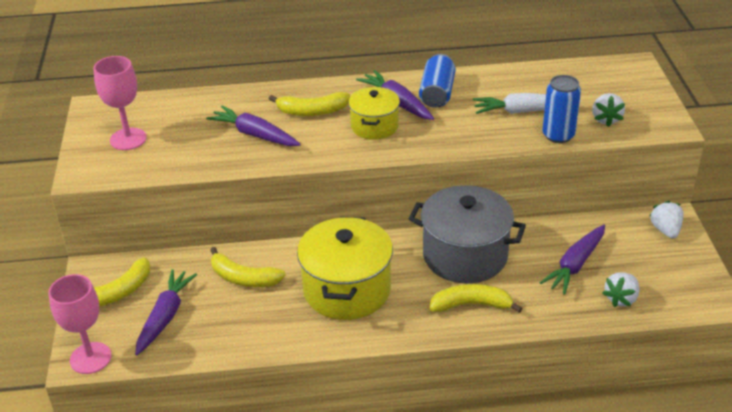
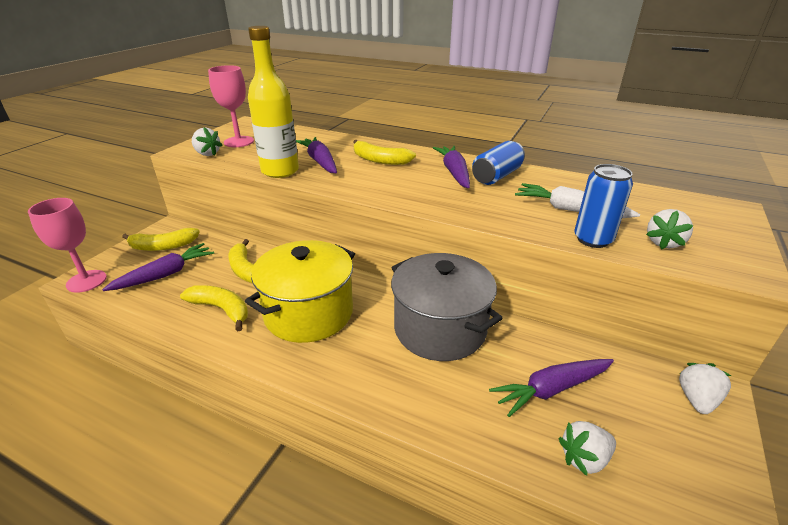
camera: 30 degrees right, 5 degrees down
(117, 168) = (207, 154): none -> white strawberry
(229, 161) = (280, 171): none -> yellow bottle
(374, 126) = (416, 182): yellow pot -> none
(471, 305) = (403, 379): yellow banana -> yellow banana (221, 309)

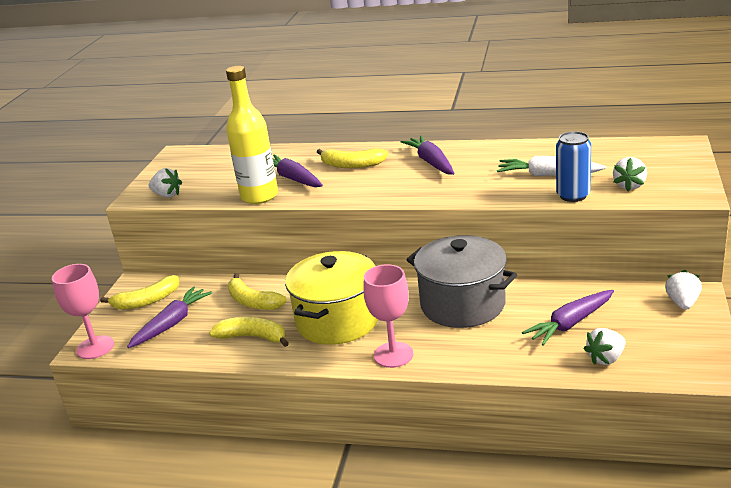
camera: 10 degrees left, 5 degrees down
(239, 142) = (189, 176): pink goblet -> pink goblet (393, 355)
(496, 176) = (472, 157): blue can -> none

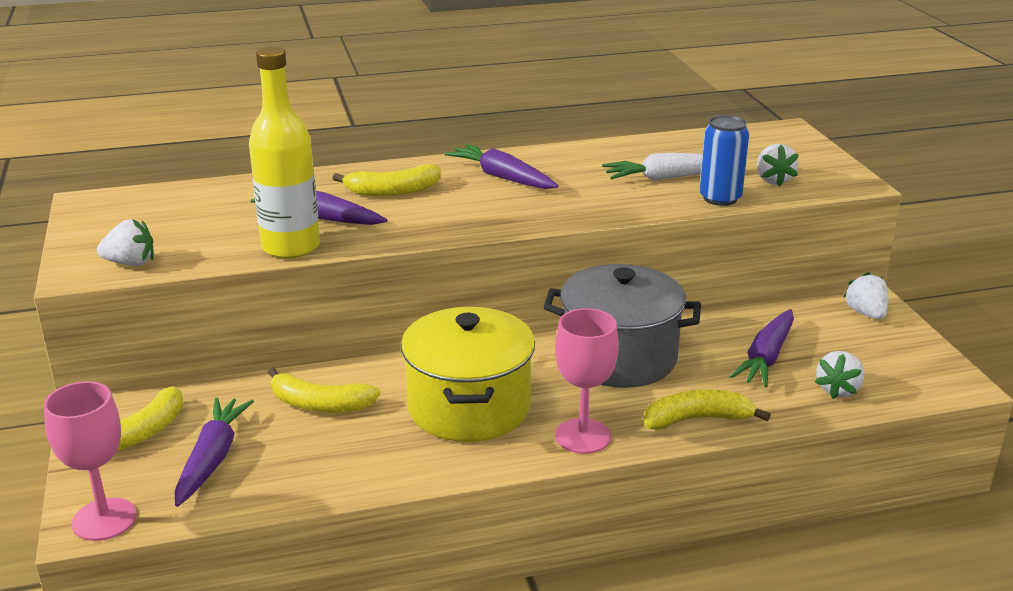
camera: 30 degrees left, 0 degrees up
(253, 337) = (362, 452): yellow banana -> yellow banana (697, 419)

